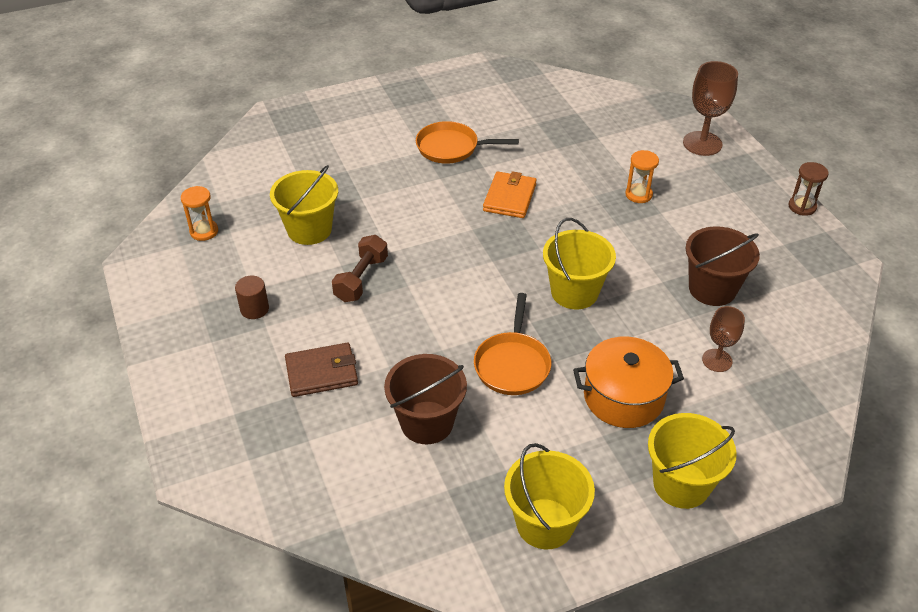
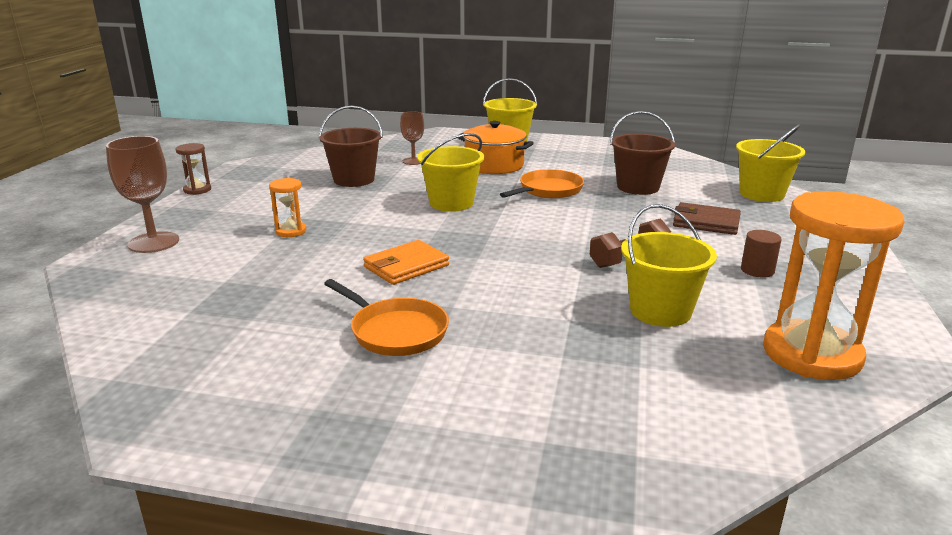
camera: 145 degrees left, 20 degrees down
(204, 231) = (811, 354): orange hourglass -> orange hourglass, size x2.21
(545, 523) = (600, 150): yellow bucket -> yellow bucket (761, 194)

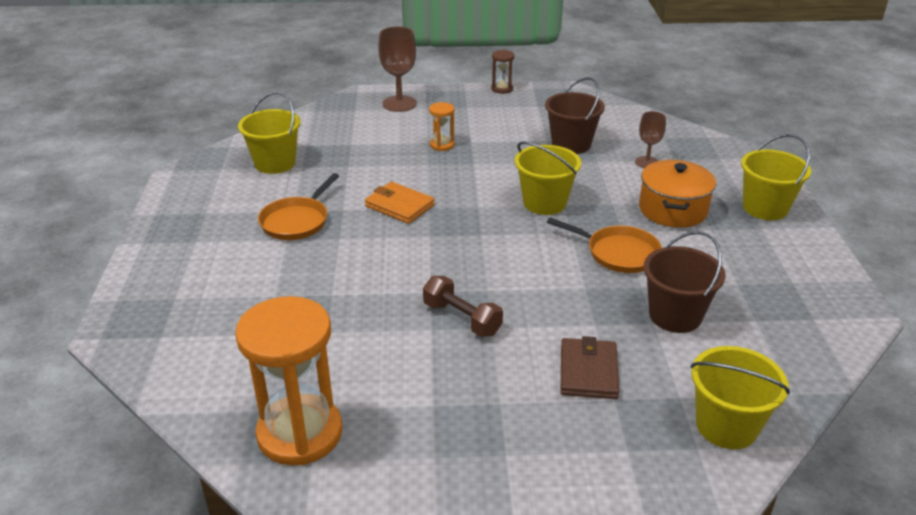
camera: 75 degrees right, 10 degrees up
(660, 311) = (358, 342): yellow bucket -> yellow bucket (275, 163)
(757, 270) = (468, 408): brown cylinder -> none

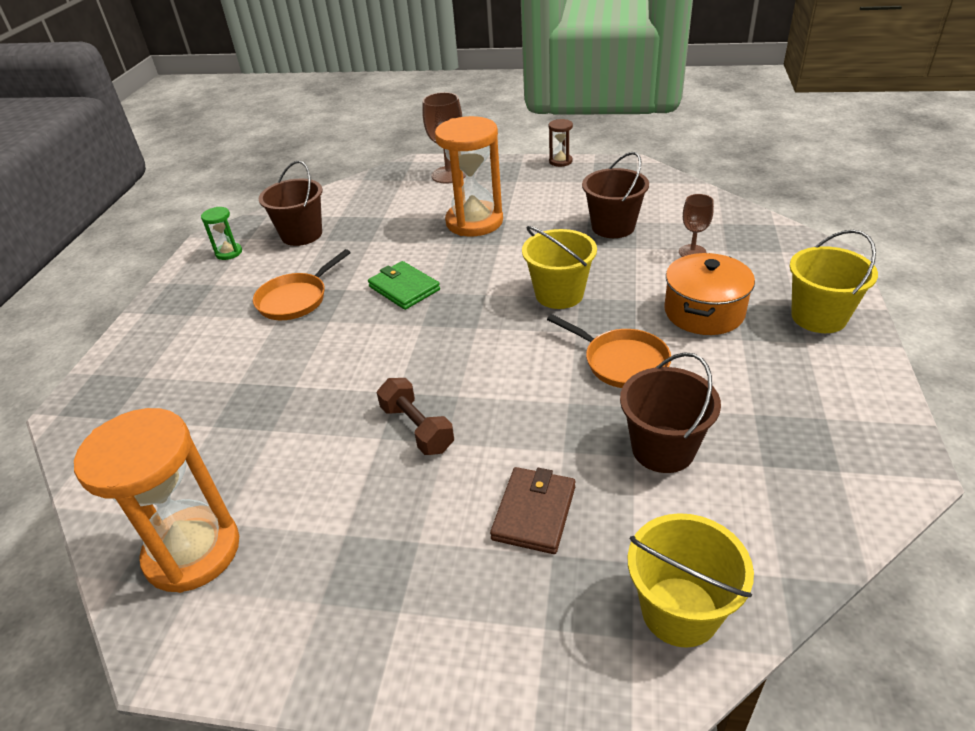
camera: 15 degrees right, 5 degrees up
(206, 183) = (229, 253): none -> green hourglass
(275, 163) = (301, 234): yellow bucket -> brown bucket
(399, 206) = (404, 288): orange wallet -> green wallet
(442, 145) = (474, 222): orange hourglass -> orange hourglass, size x2.21

